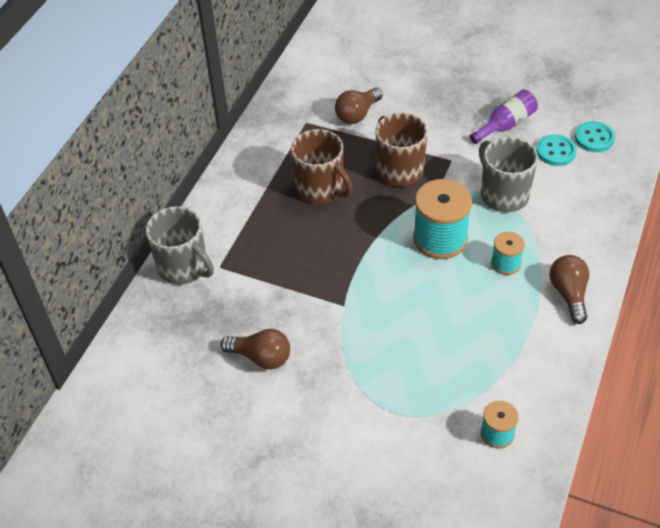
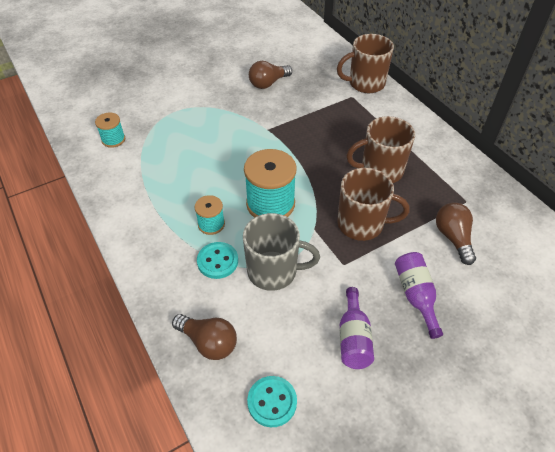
camera: 125 degrees right, 0 degrees up
(183, 267) = (365, 83): grey mug -> brown mug
(436, 111) = (415, 296): none -> purple bottle
(556, 151) = (285, 351): turquoise button -> turquoise button (217, 261)
(569, 294) = (148, 239): brown light bulb -> brown light bulb (208, 342)

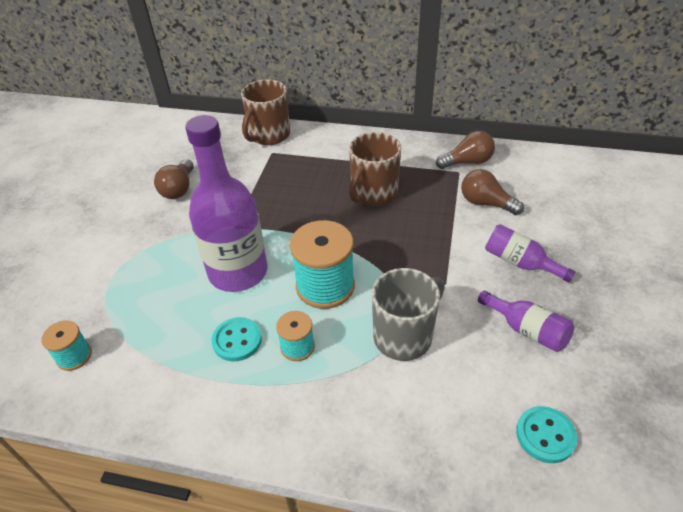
camera: 45 degrees left, 5 degrees down
(208, 342) = (437, 444): brown light bulb -> brown light bulb (467, 162)
(217, 261) = (348, 372): turquoise button -> turquoise button (237, 340)
(236, 157) = (238, 272): none -> purple bottle
(361, 224) = (416, 243): brown mug -> none

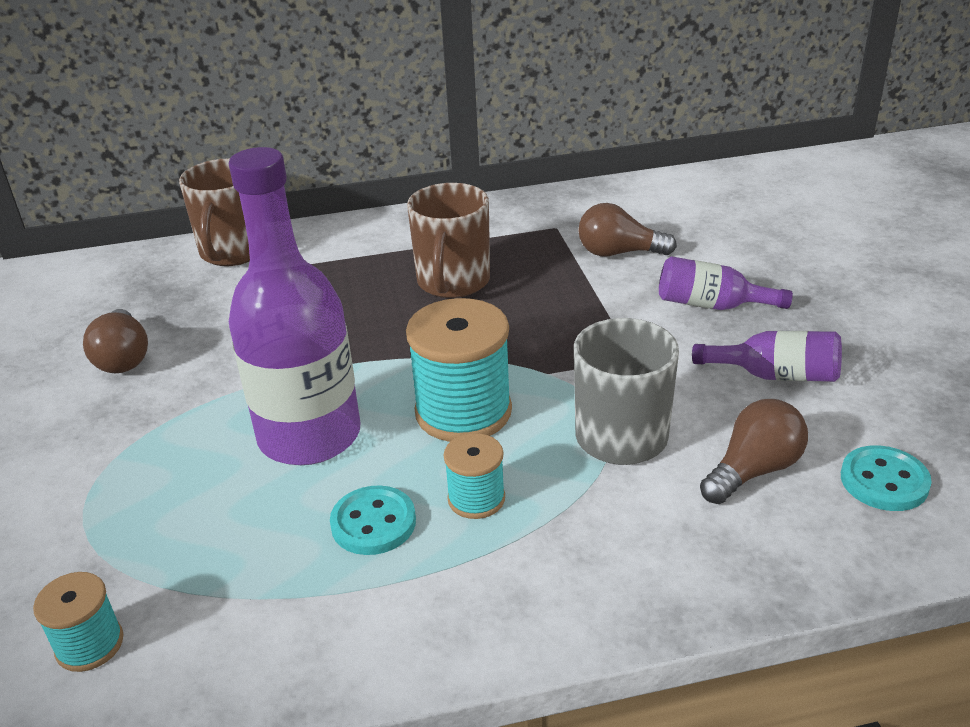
camera: 25 degrees left, 10 degrees down
(467, 162) = (559, 214): brown light bulb -> brown light bulb (753, 470)

